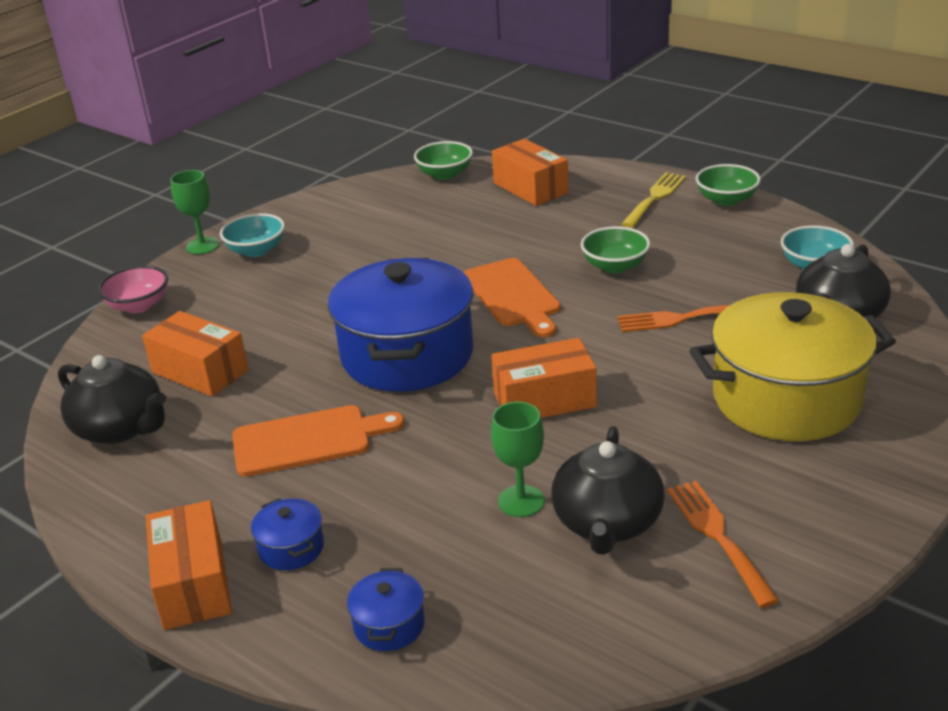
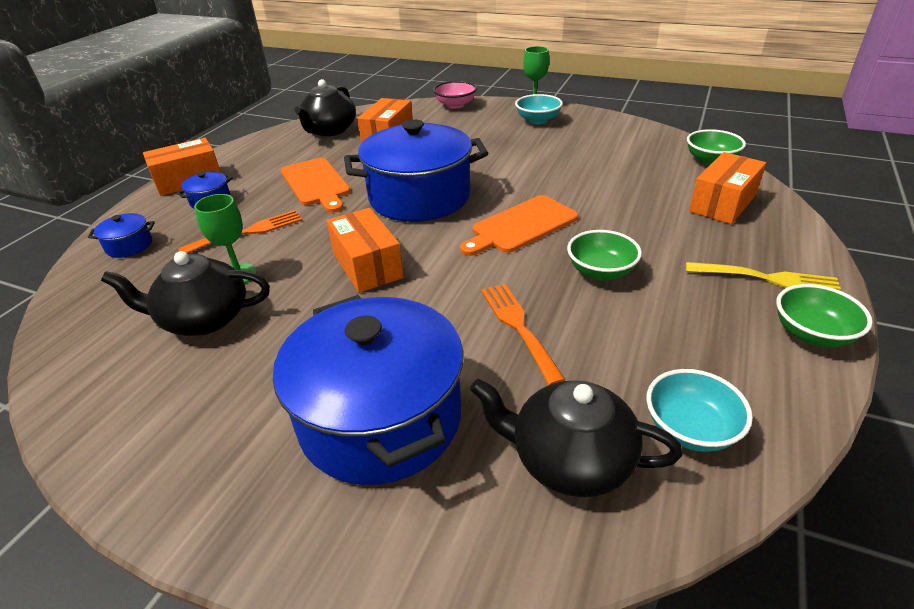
camera: 75 degrees right, 5 degrees up
(718, 537) = (169, 384): orange fork -> orange fork (247, 232)
(786, 399) = (380, 418): yellow pot -> blue pot

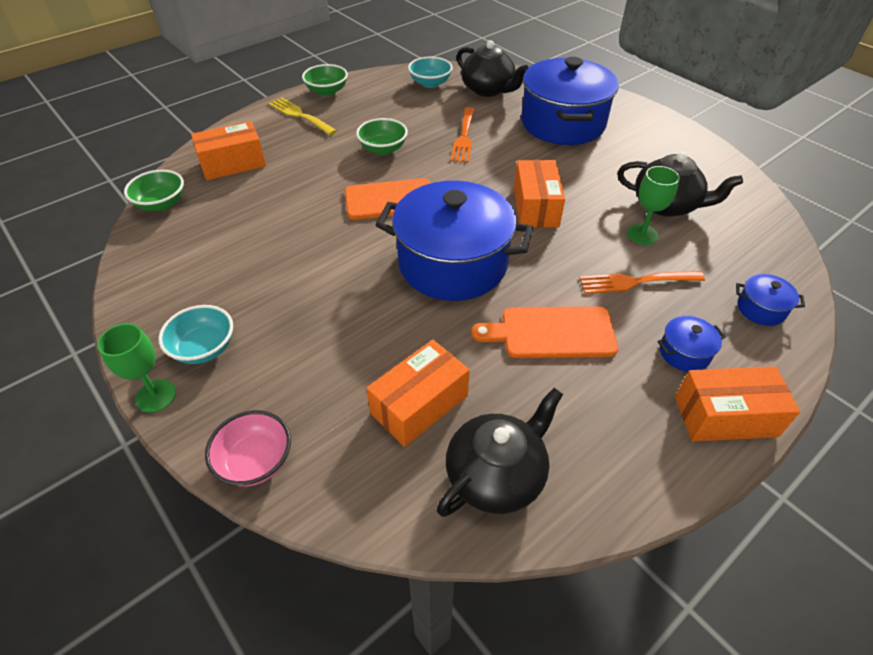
camera: 155 degrees left, 10 degrees up
(316, 183) = (552, 333): orange cutting board -> orange cutting board turned 90 degrees counterclockwise

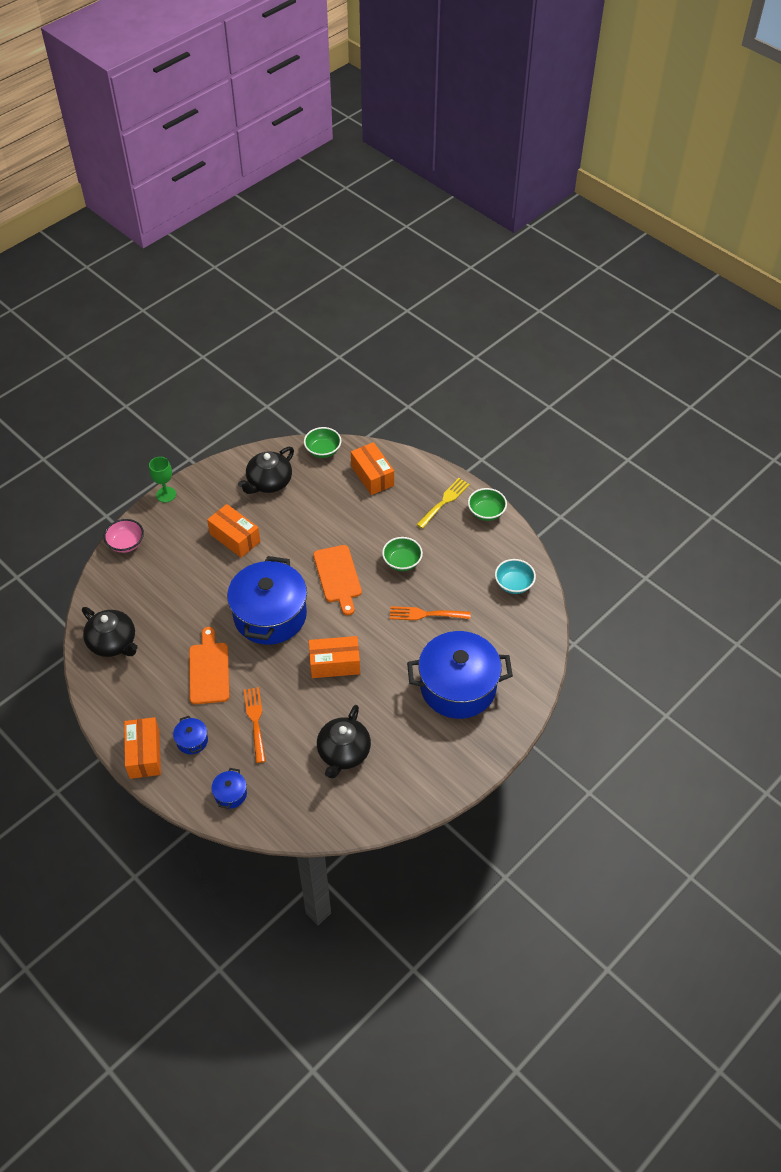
camera: 85 degrees right, 5 degrees up
(204, 348) = (197, 505): turquoise bowl -> none
(419, 405) = (157, 607): orange box -> orange box (235, 538)
(488, 89) = (509, 629): black teapot -> black teapot (269, 482)
(642, 234) = (306, 731): green goblet -> none

